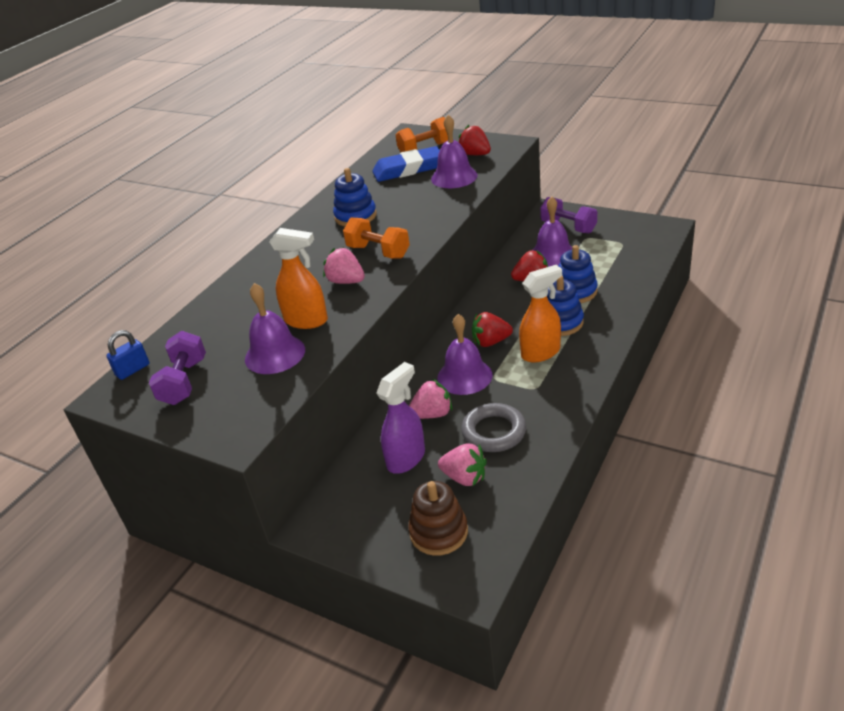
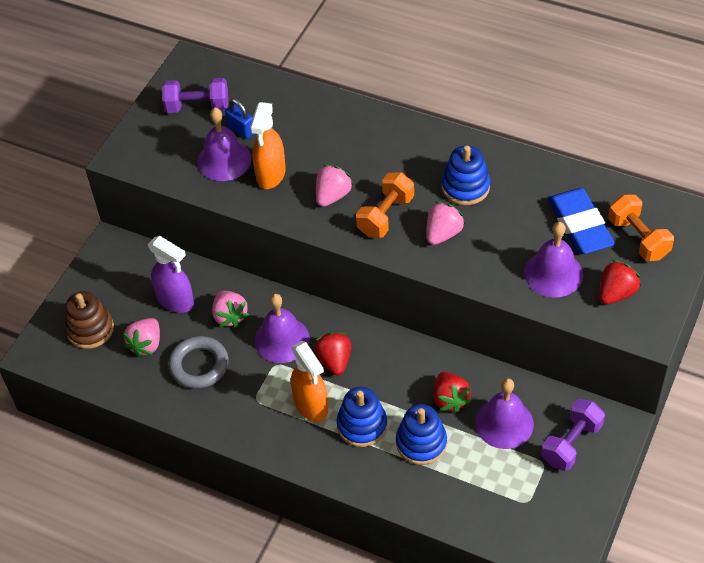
camera: 85 degrees right, 15 degrees up
(133, 370) = (220, 69): blue padlock -> blue padlock (241, 130)
(405, 223) = (443, 234): none -> pink strawberry

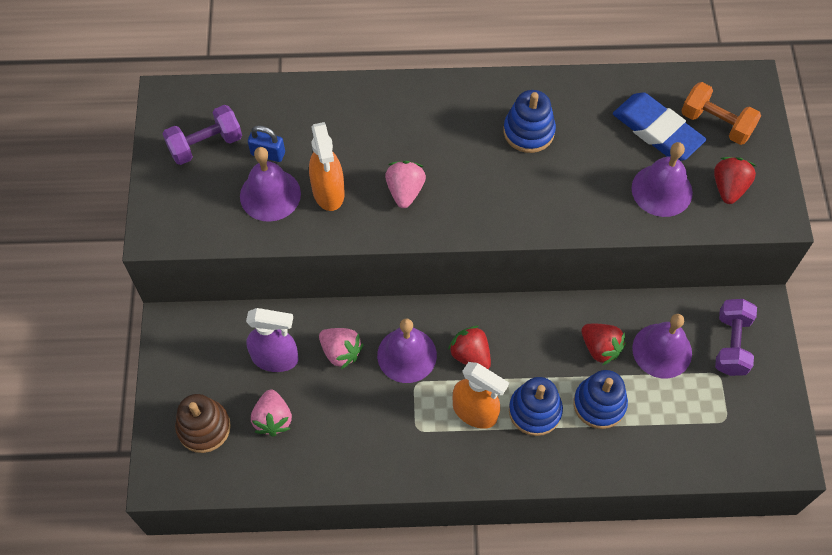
camera: 30 degrees left, 10 degrees up
(199, 365) = (340, 418): grey ring -> none
(385, 216) = (470, 192): orange dumbbell -> none
(443, 234) = (536, 190): pink strawberry -> none

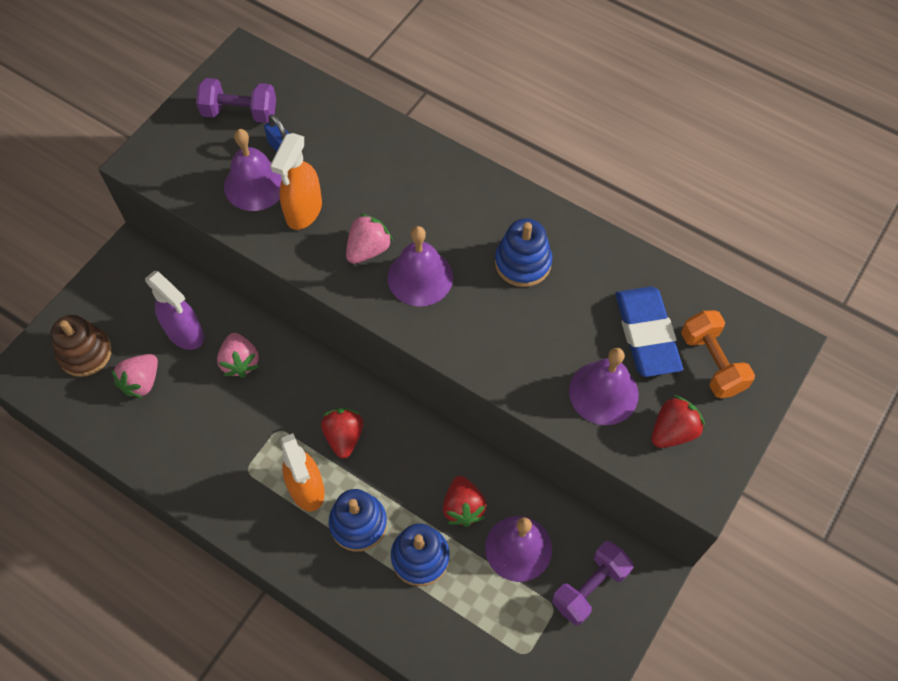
camera: 35 degrees right, 0 degrees up
(407, 355) = (291, 400): purple bell -> purple bell (420, 277)

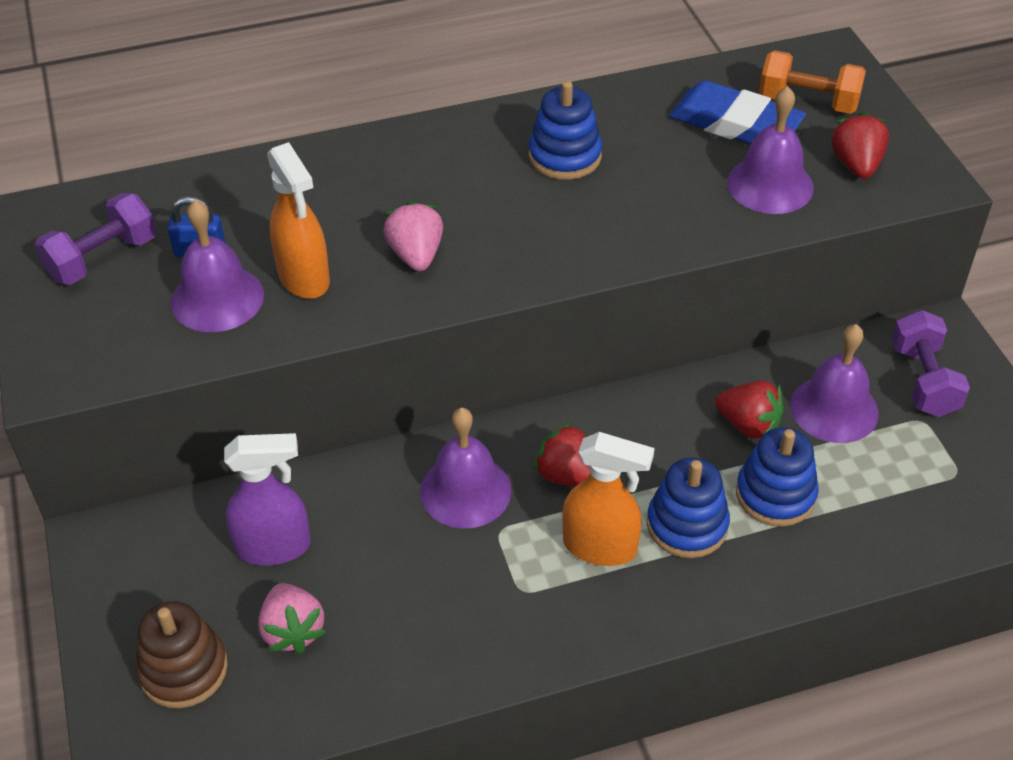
camera: 50 degrees left, 15 degrees down
(240, 362) = (372, 515): pink strawberry -> none
(420, 277) = (497, 236): purple bell -> purple bell (465, 491)

